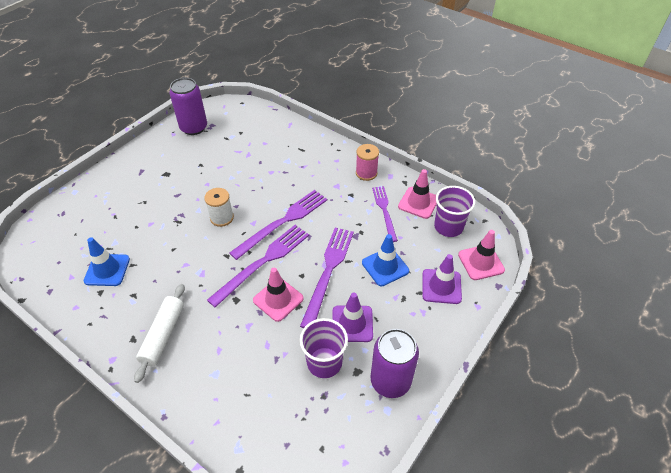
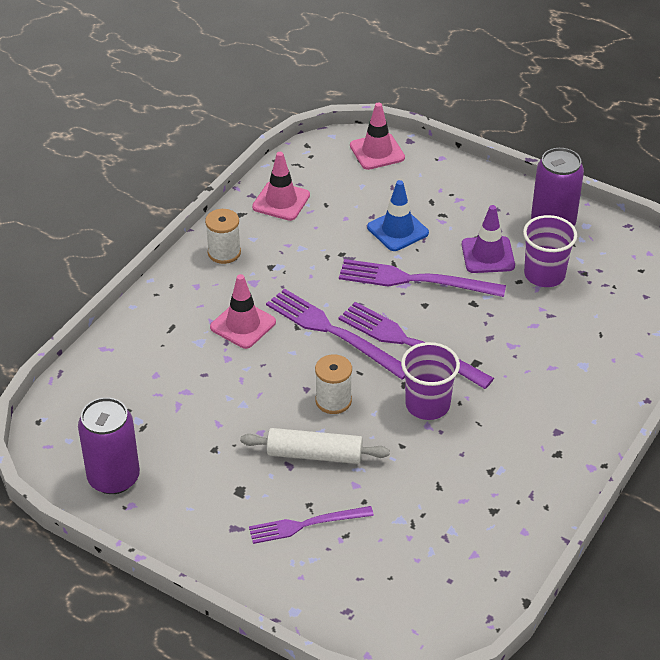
camera: 95 degrees left, 5 degrees down
(107, 270) = (454, 513): blue traffic cone -> none
(163, 335) = (544, 424): white rolling pin -> white rolling pin (314, 454)
(278, 299) = (467, 322): pink traffic cone -> pink traffic cone (243, 325)
(366, 173) = (224, 252): pink spool -> white spool
(384, 211) = (300, 232): purple fork -> purple fork (306, 524)
(441, 286) = (419, 184): purple traffic cone -> none
(448, 227) = (322, 175): purple cup -> purple cup (427, 405)

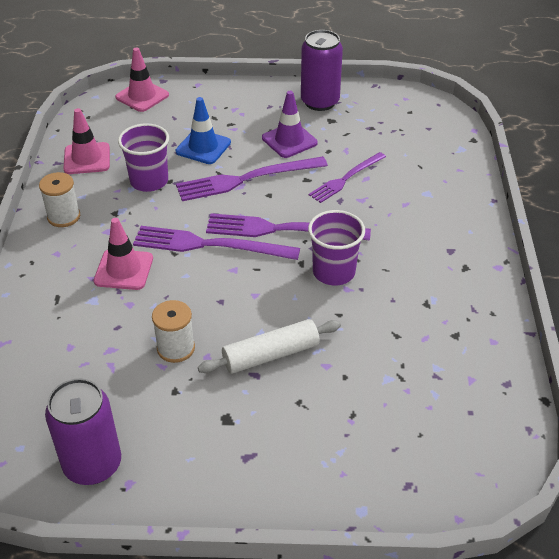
camera: 30 degrees left, 0 degrees up
(306, 524) = (311, 422): purple fork -> purple fork (346, 178)
(333, 401) = (252, 301): white spool -> white spool (176, 348)
(544, 275) = (343, 139): purple cup -> purple cup (149, 181)

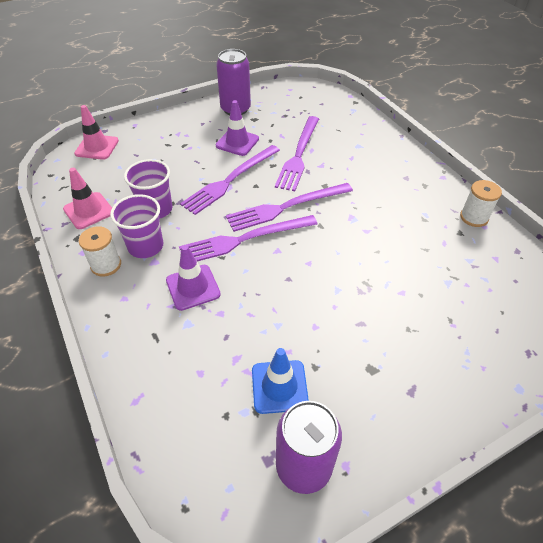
camera: 30 degrees left, 5 degrees up
(124, 270) = (193, 287): pink traffic cone -> purple traffic cone
(176, 348) = (286, 331): white spool -> white spool (474, 217)
(203, 147) = (177, 169): blue traffic cone -> blue traffic cone (279, 386)
(270, 355) = (359, 303): white rolling pin -> none
(333, 272) = (347, 222): purple cup -> purple cup (145, 246)
(346, 178) = (299, 155): purple fork -> purple fork, size x1.54

